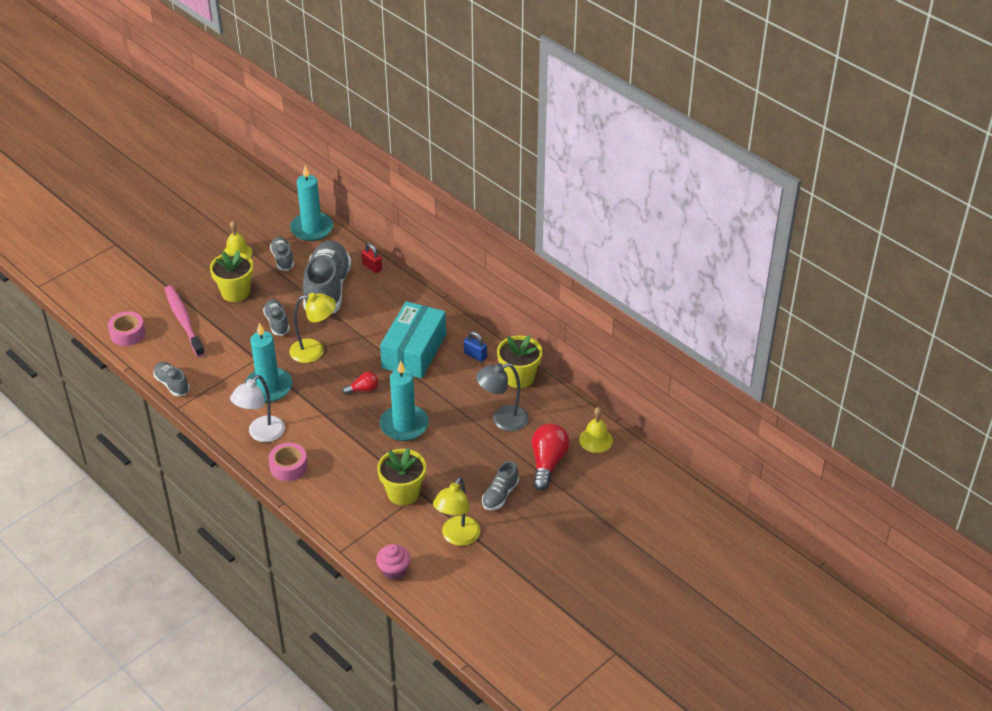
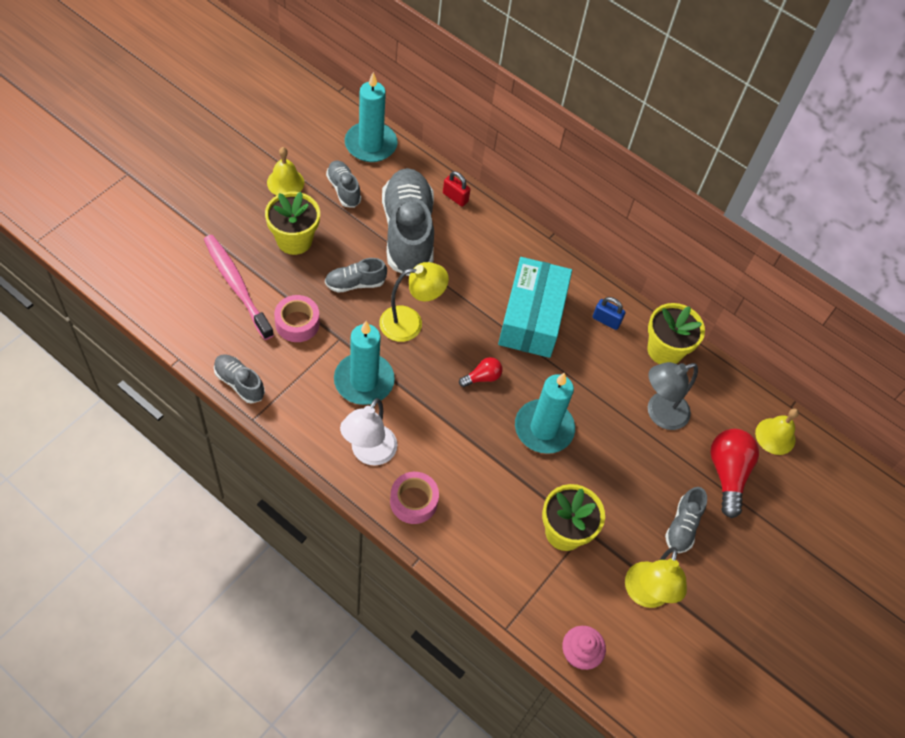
camera: 15 degrees left, 15 degrees up
(127, 333) = (167, 308): pink tape -> pink tape (297, 323)
(277, 323) = (355, 283): grey shoe -> grey shoe turned 75 degrees counterclockwise

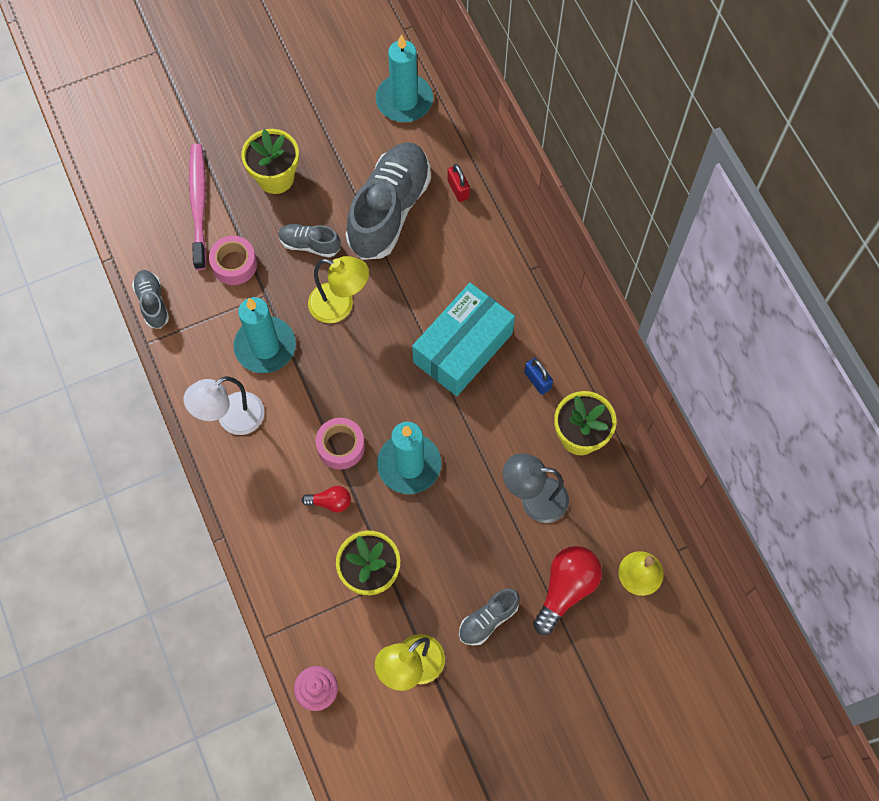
camera: 35 degrees right, 10 degrees up
(285, 182) = (299, 113): yellow bell -> none
(343, 189) = (351, 140): grey shoe -> none
(413, 501) = (247, 482): pink tape -> pink tape (341, 446)
(482, 377) = (378, 389): red light bulb -> red light bulb (330, 502)

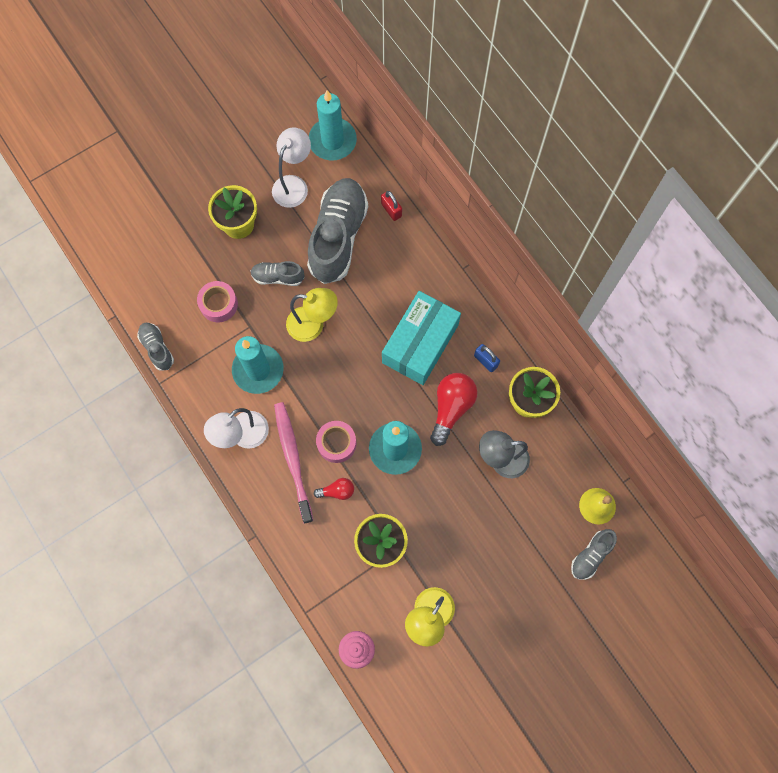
camera: 10 degrees left, 5 degrees up
(199, 204) = (179, 257): pink toothbrush -> pink toothbrush (293, 459)
(349, 143) = (294, 184): none -> white lamp
(488, 619) = (483, 565): grey shoe -> grey shoe (591, 555)
(566, 589) = (540, 529): red light bulb -> red light bulb (451, 408)

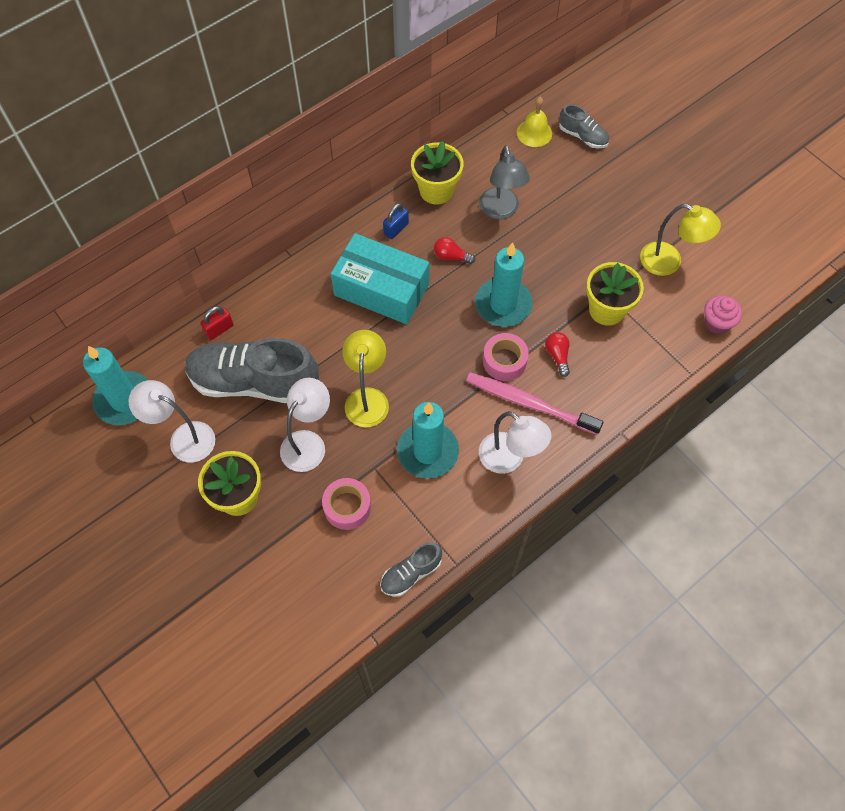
camera: 95 degrees left, 10 degrees down
(278, 277) = (308, 443): grey shoe -> white lamp
(293, 459) = (529, 403): pink toothbrush -> pink toothbrush turned 45 degrees clockwise
(451, 408) = (451, 256): red light bulb -> red light bulb, size x0.54

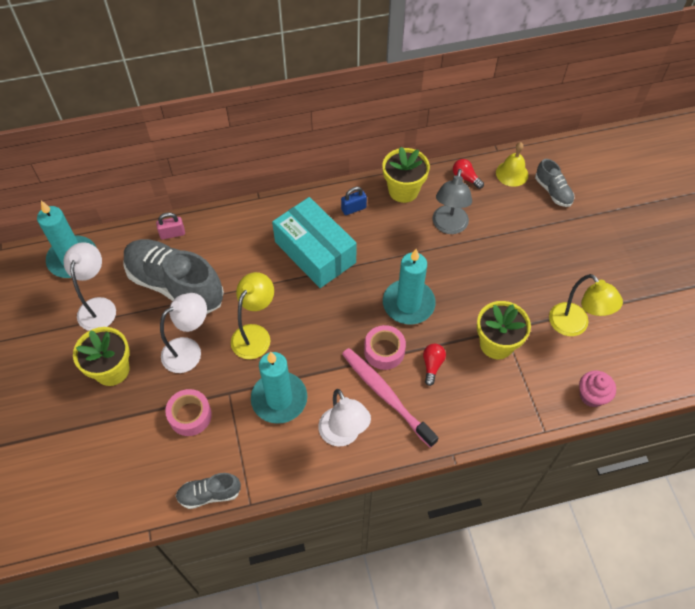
camera: 25 degrees right, 5 degrees down
(183, 438) = (98, 306): white lamp -> white lamp turned 45 degrees clockwise
(219, 329) = (172, 234): red padlock -> pink padlock
(451, 256) = (386, 248): red light bulb -> red light bulb (465, 178)

